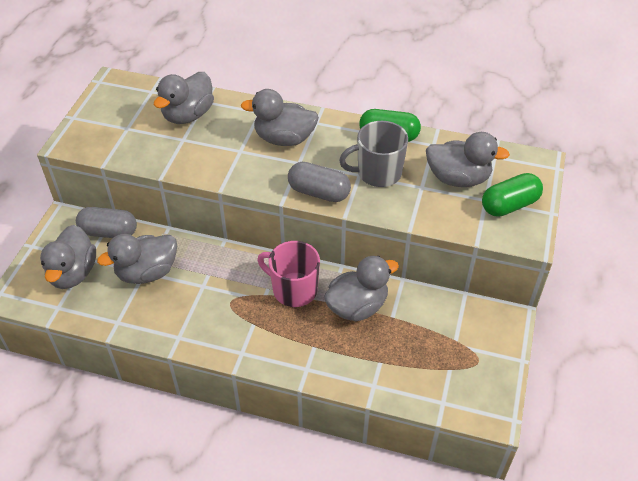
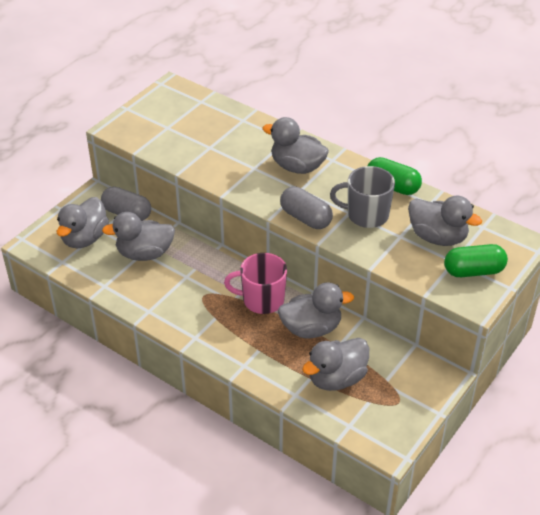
camera: 20 degrees right, 5 degrees down
(188, 115) = (223, 128): grey duck -> grey duck (336, 378)
(293, 290) = (262, 300): pink mug -> pink mug turned 45 degrees counterclockwise

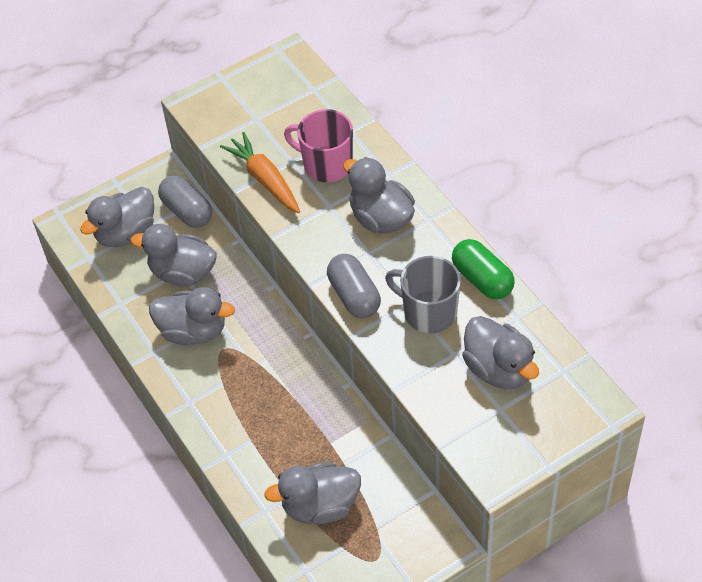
camera: 25 degrees right, 10 degrees up
(196, 162) = (265, 179): none -> orange carrot
(262, 300) = (285, 375): pink mug -> pink mug (326, 164)
(311, 328) = (323, 431): grey duck -> grey duck (193, 331)
(473, 271) = (516, 430): green capsule -> none

